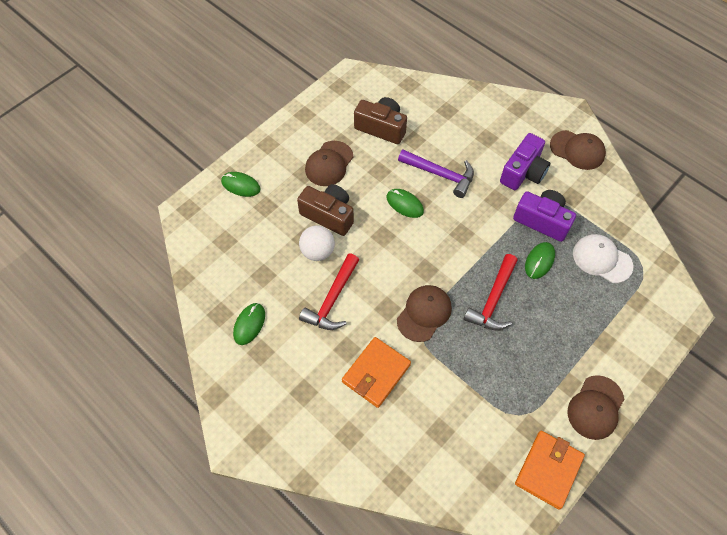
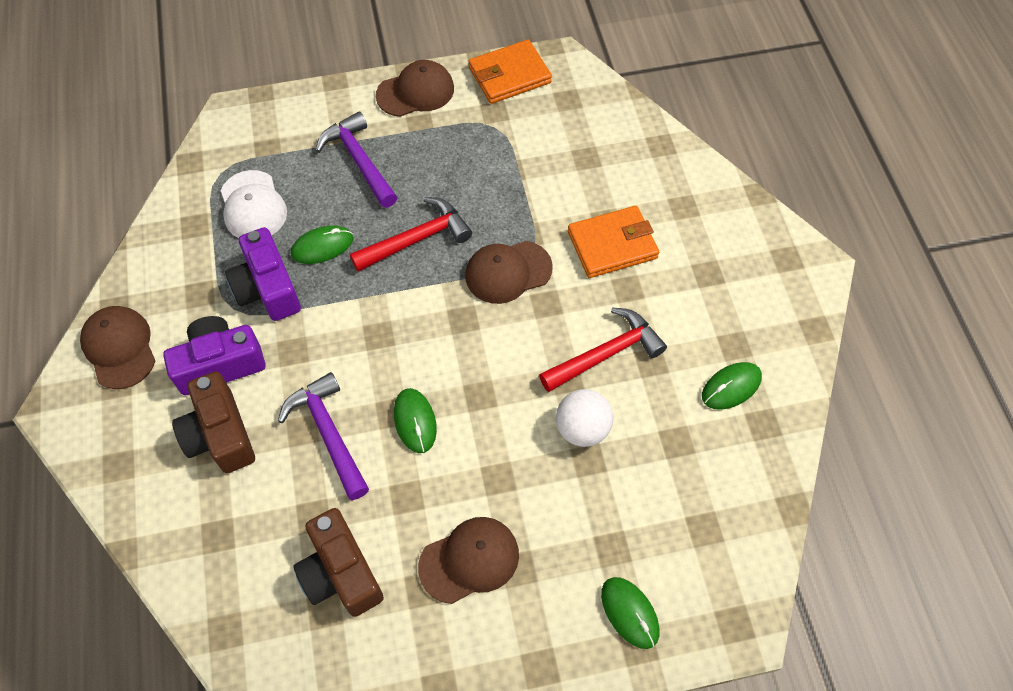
camera: 145 degrees left, 0 degrees up
(329, 215) = (530, 473): brown camera -> brown camera (220, 434)
(576, 329) = (359, 161): none -> purple hammer

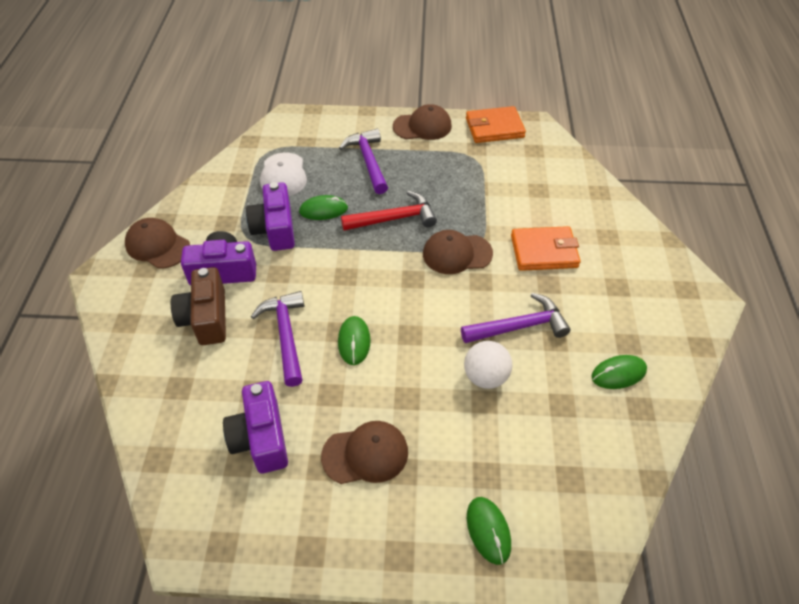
camera: 15 degrees right, 10 degrees down
(119, 348) = (157, 245): brown cap -> brown cap turned 45 degrees counterclockwise
(341, 573) = (261, 438): brown camera -> purple camera
(605, 354) = (519, 326): red hammer -> purple hammer

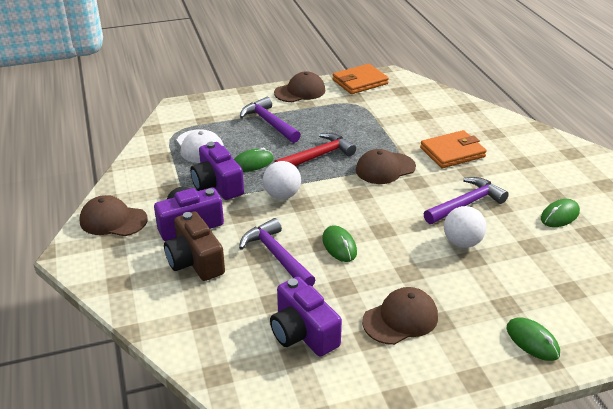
camera: 20 degrees left, 15 degrees down
(331, 259) = (282, 195): none -> white ball

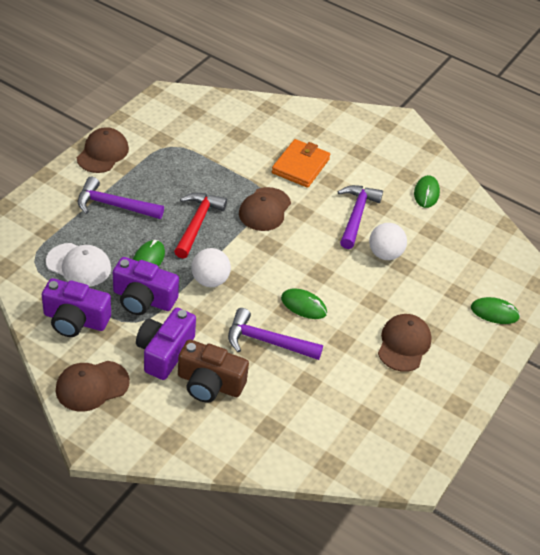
camera: 45 degrees left, 10 degrees up
(303, 332) = (352, 395): purple camera -> purple camera (75, 320)
(360, 82) = (147, 116): orange wallet -> none

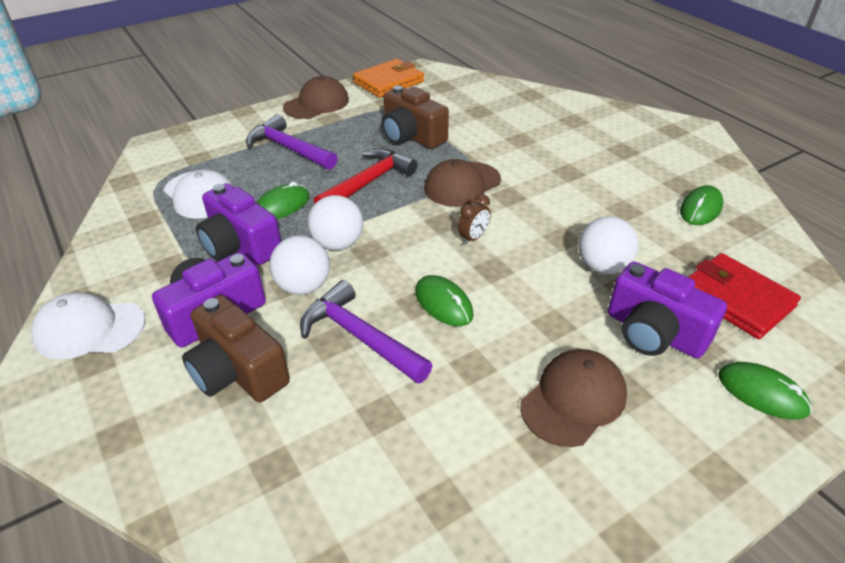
camera: 30 degrees right, 5 degrees down
(75, 320) = (143, 249): purple camera -> purple camera (654, 333)
(92, 386) = (89, 329): brown cap -> white cap
(202, 172) = (411, 136): none -> brown camera
(209, 318) = (303, 286): none -> white ball
(296, 253) = (473, 238): none -> brown clock
(300, 166) = (536, 151): orange wallet -> orange wallet (389, 82)
(356, 215) = (583, 214): purple hammer -> none
(466, 257) = (736, 299): none -> red wallet

